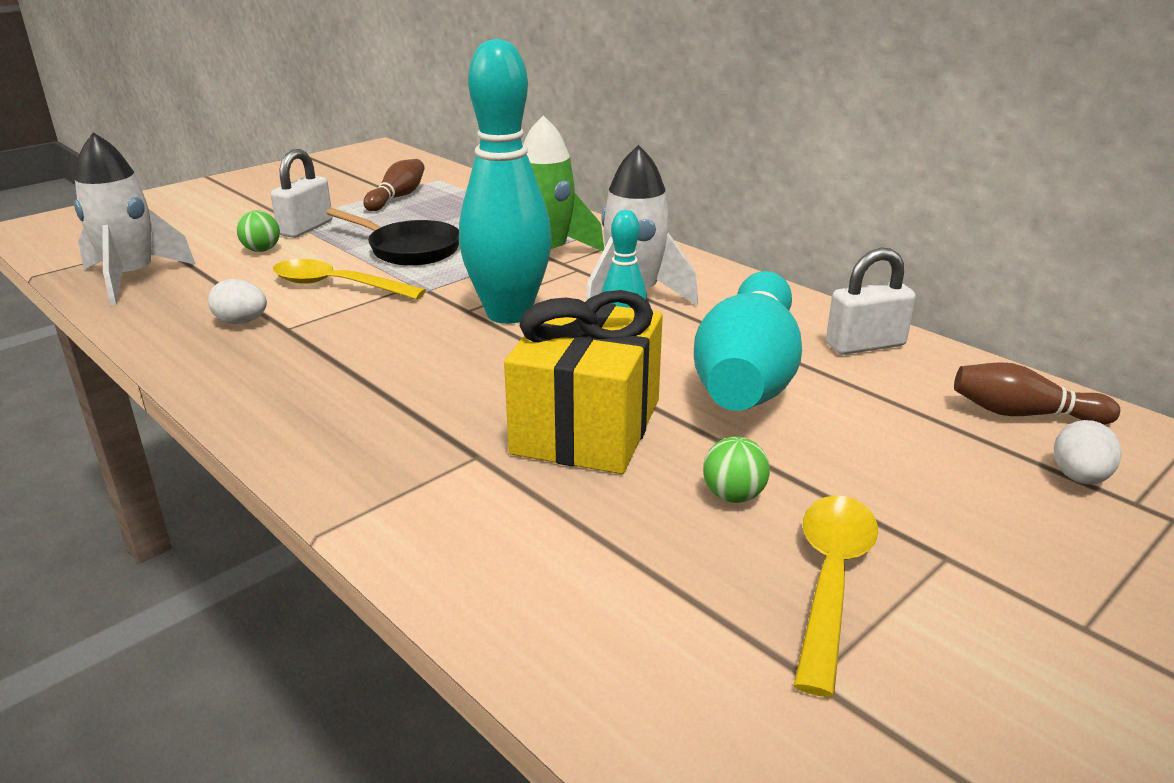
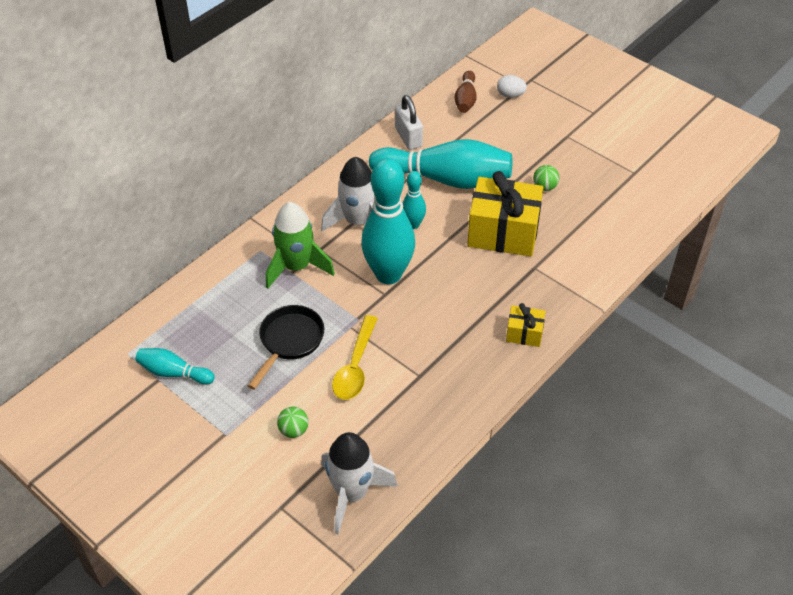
camera: 95 degrees left, 20 degrees up
(241, 322) = (415, 401): white egg -> none
(306, 228) = (247, 416): white padlock -> none
(309, 426) = (524, 333): none -> yellow gift
(397, 197) = (174, 373): brown bowling pin -> turquoise bowling pin
(831, 581) = (588, 165): yellow spoon -> none

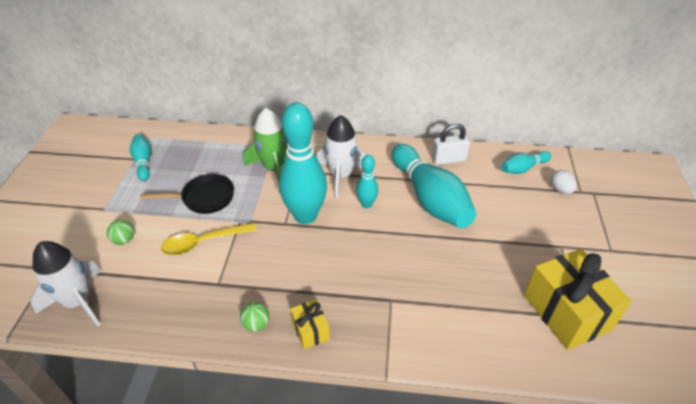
camera: 55 degrees right, 5 degrees down
(408, 137) = (448, 159): white padlock -> white padlock turned 45 degrees clockwise
(465, 99) = (523, 168): brown bowling pin -> turquoise bowling pin
(503, 232) = (409, 260): yellow gift -> yellow gift (566, 312)
(545, 187) = (487, 261): green ball -> green ball (256, 324)

